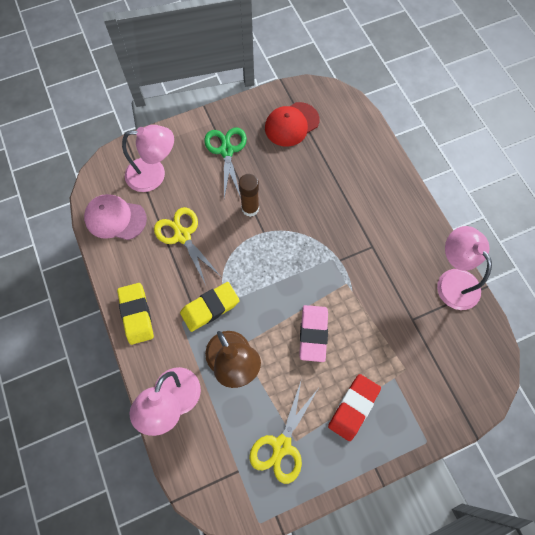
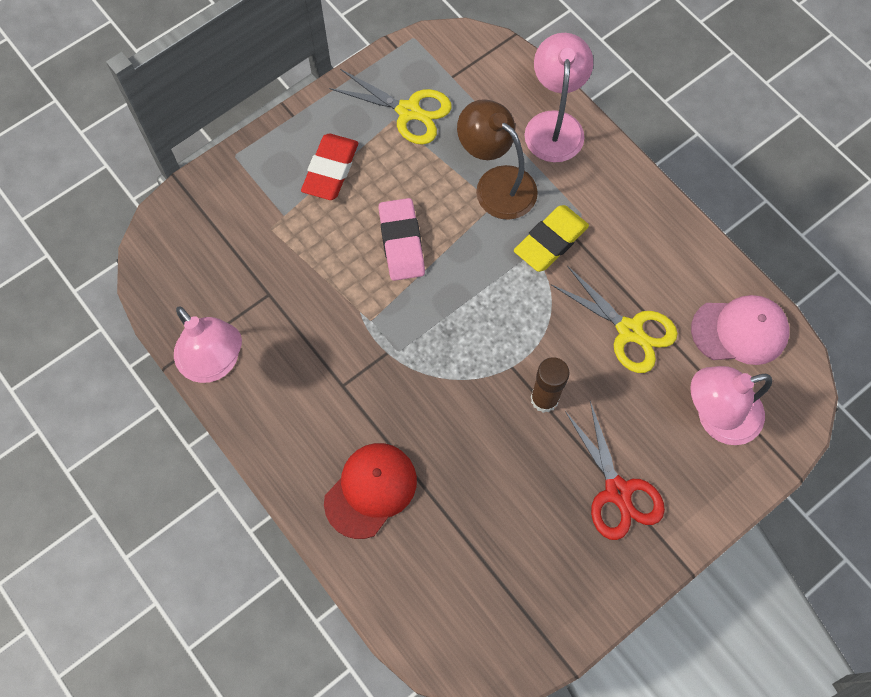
camera: 165 degrees right, 0 degrees up
(136, 314) = (645, 209): yellow eraser -> none
(226, 151) = (618, 492): green scissors -> red scissors
(281, 445) = (409, 111): yellow scissors -> yellow scissors turned 105 degrees clockwise
(291, 124) = (524, 575): red cap -> red cap (370, 490)

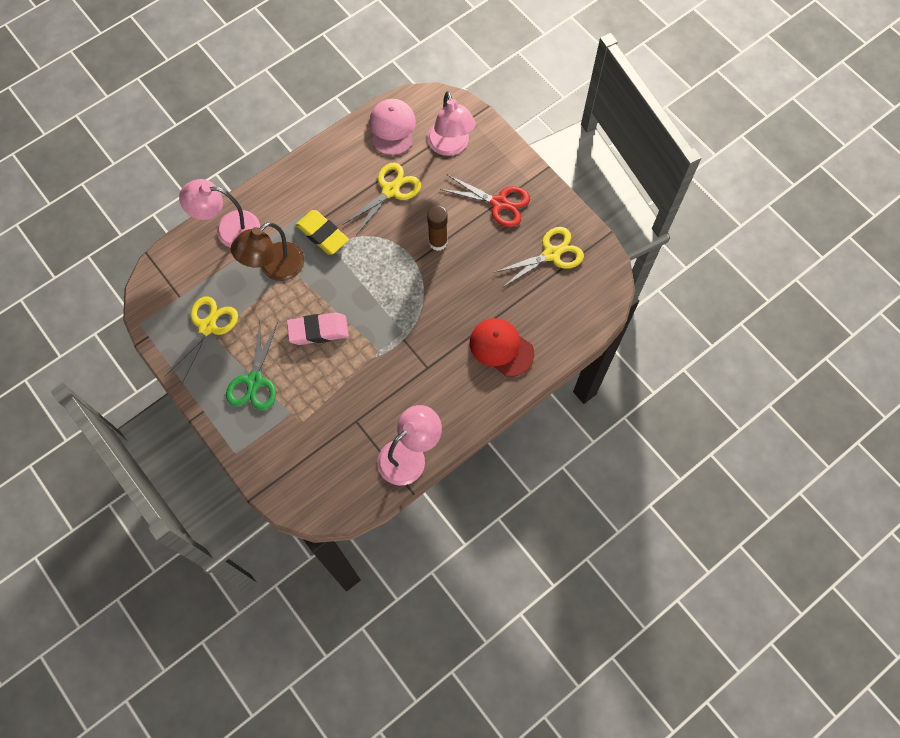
camera: 90 degrees left, 0 degrees up
(330, 170) = (254, 381): red eraser -> green scissors
(530, 573) = (552, 254): none -> yellow scissors
(618, 492) = (499, 203): red scissors -> red scissors turned 45 degrees clockwise

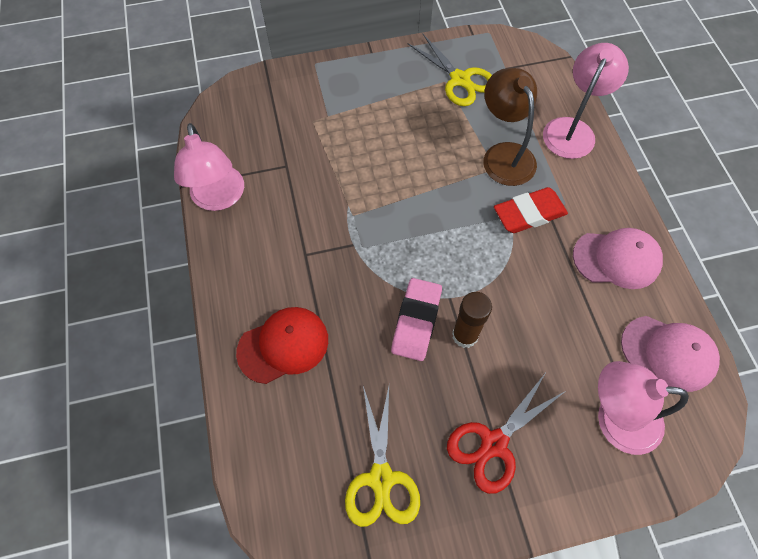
camera: 115 degrees right, 5 degrees down
(254, 381) = (379, 98): green scissors -> none
(318, 331) = (407, 168): pink eraser -> pink eraser (416, 321)
(322, 234) = (529, 214): yellow eraser -> red eraser
(336, 171) = (616, 259): none -> pink cap
(391, 190) = (566, 311): yellow scissors -> none

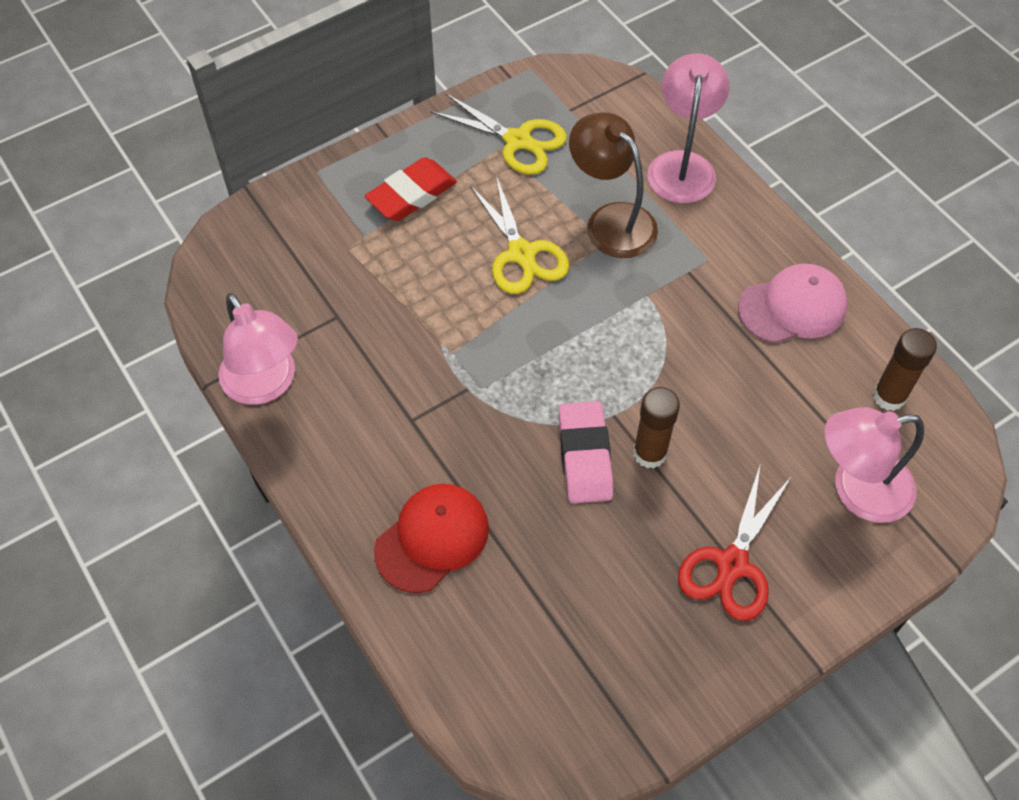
camera: 20 degrees left, 5 degrees down
(381, 479) = (617, 650): yellow scissors -> yellow scissors (521, 254)
(529, 214) = (669, 284): red eraser -> red eraser (411, 194)
(668, 353) = (889, 396): pink cap -> brown glue stick

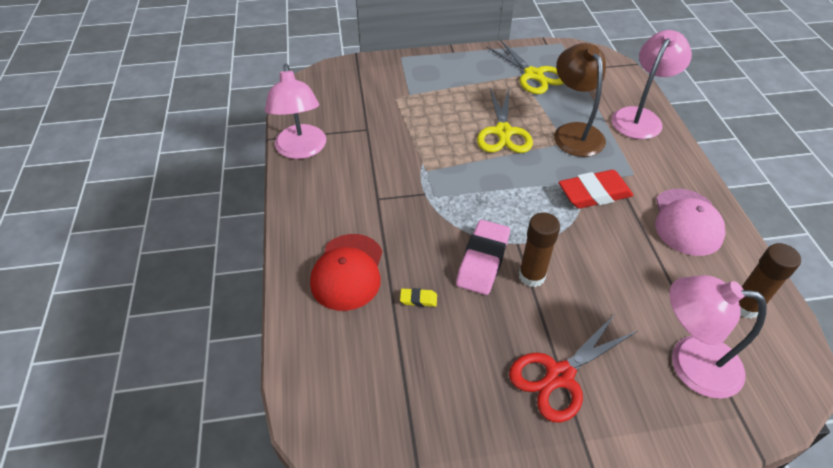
camera: 25 degrees right, 10 degrees down
(411, 194) = (450, 83): red eraser -> red eraser (594, 194)
(432, 539) = (348, 272): red cap -> red cap turned 120 degrees clockwise
(535, 539) = (418, 299): none -> yellow eraser
(792, 307) = (687, 222): pink cap -> pink cap turned 90 degrees clockwise

